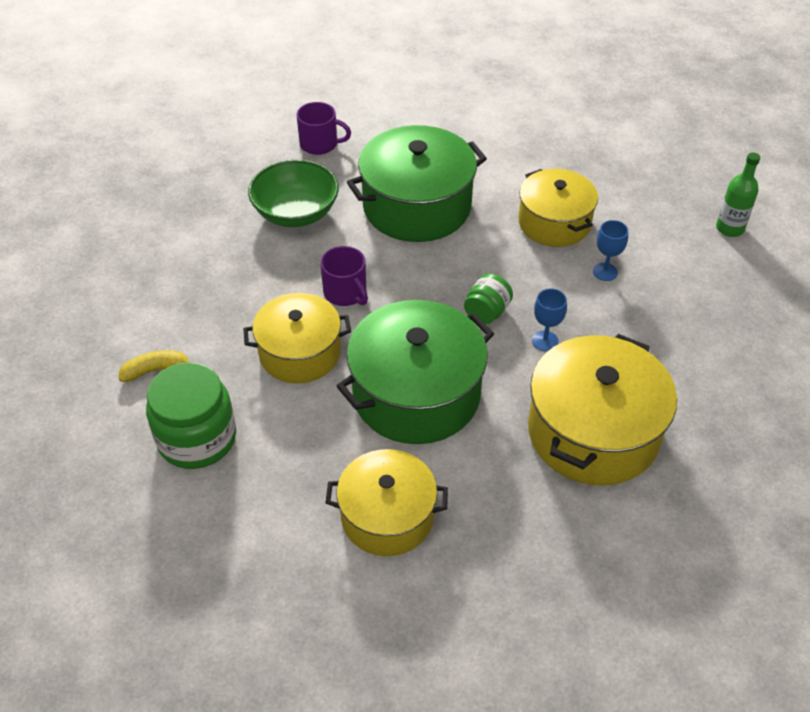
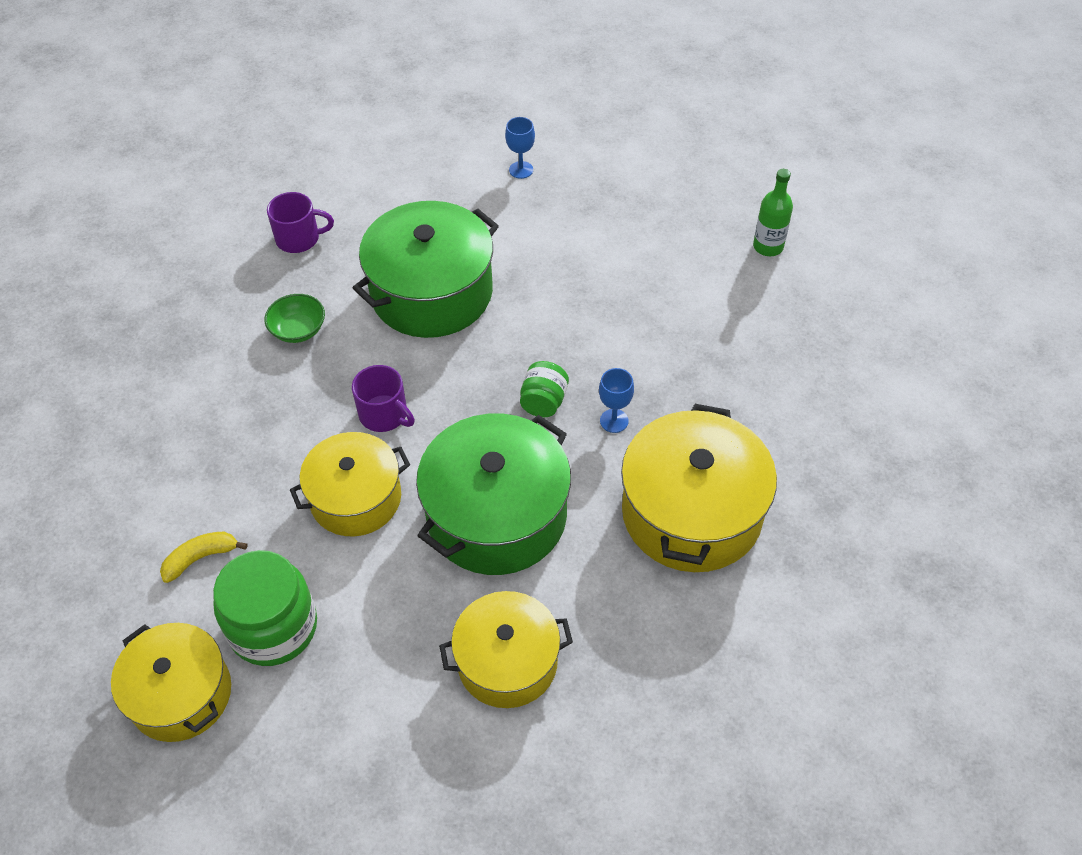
camera: 15 degrees left, 5 degrees up
(296, 213) = (298, 330): green bowl -> green bowl, size x0.59
(554, 223) = (585, 280): yellow pot -> yellow pot (181, 694)
(605, 272) = (654, 326): blue goblet -> blue goblet (521, 170)

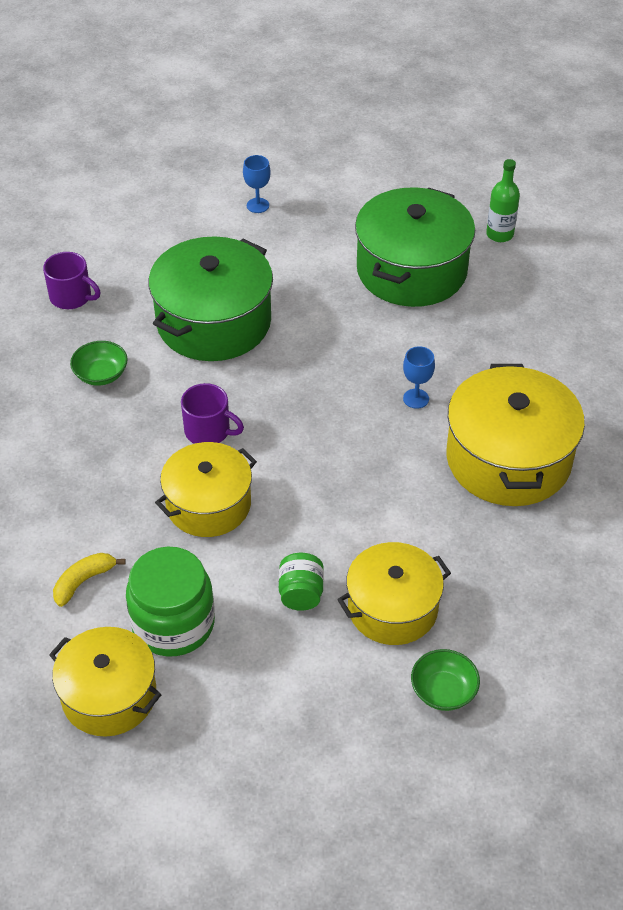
camera: 15 degrees left, 5 degrees down
(299, 238) = (71, 297): purple mug -> purple mug turned 45 degrees clockwise
(496, 515) = (340, 494): green pot -> green pot (411, 270)
(529, 774) = (443, 691): none -> green bowl
(543, 401) = (348, 394): green jar -> green jar (301, 593)

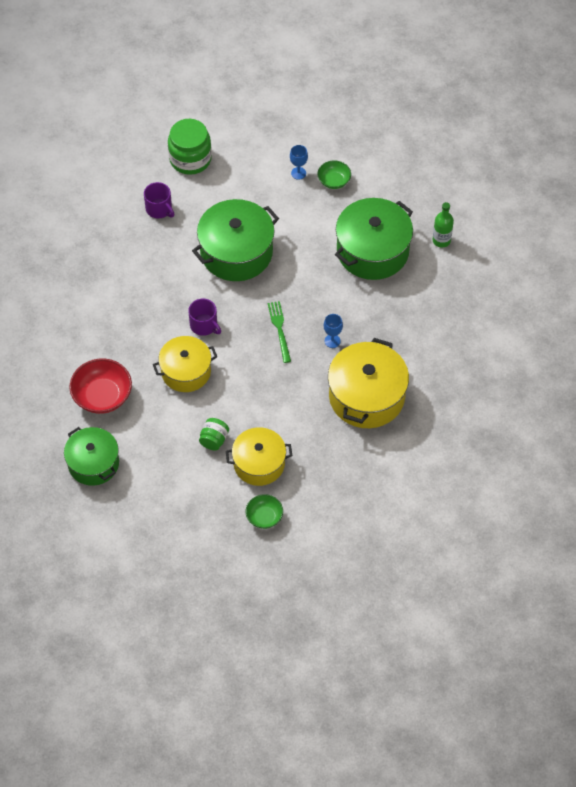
camera: 20 degrees right, 10 degrees up
(83, 581) = (102, 396): yellow banana -> red bowl
(101, 374) = (157, 269): green bowl -> green bowl (334, 181)
(109, 695) = (93, 463): yellow pot -> green pot
(173, 623) = (140, 435): green jar -> green jar (190, 159)
(328, 405) = (279, 329): none -> green fork

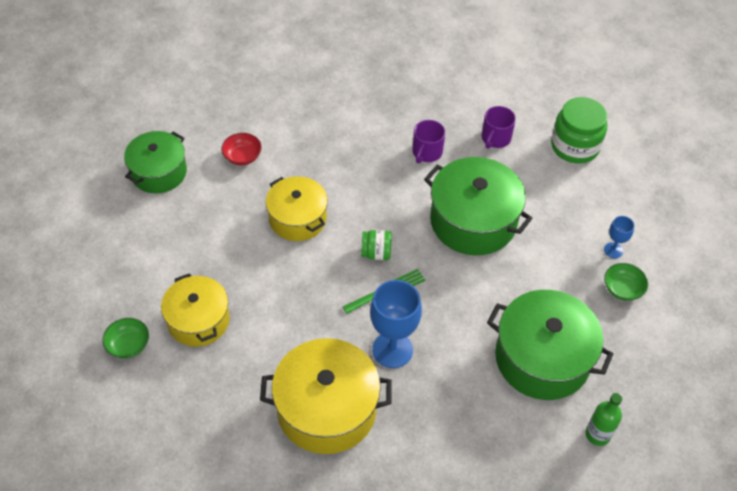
camera: 70 degrees right, 5 degrees down
(102, 396) = (242, 157): red bowl -> red bowl, size x0.59
(204, 325) = (363, 218): purple mug -> purple mug (427, 152)
(214, 440) = (217, 268): green jar -> green jar (376, 253)
(332, 341) = (392, 350): blue goblet -> blue goblet, size x1.99

